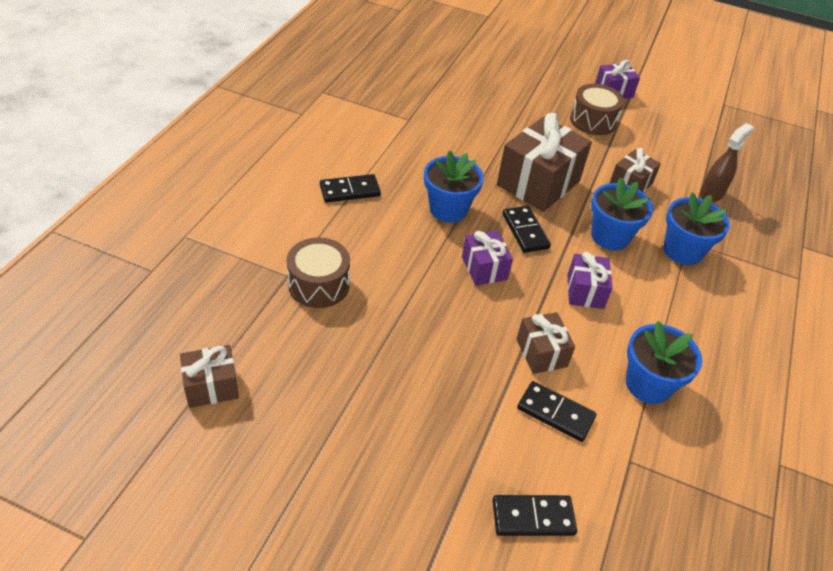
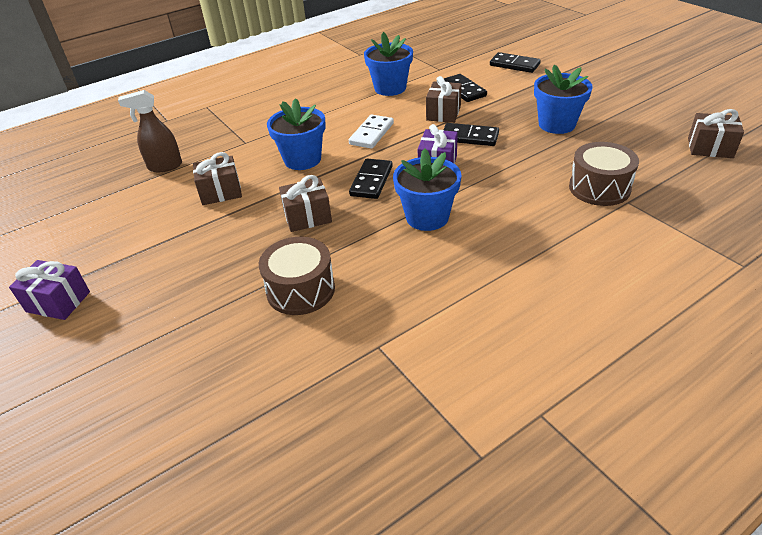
camera: 140 degrees left, 5 degrees down
(350, 191) = (525, 265): black domino -> black domino (469, 137)
(538, 183) = (307, 217): brown gift -> brown gift, size x0.54
(585, 291) = (371, 134): purple gift -> white domino
(593, 121) = (149, 268): brown drum -> brown drum (300, 290)
(682, 251) = (260, 138): blue flower pot -> blue flower pot (556, 124)

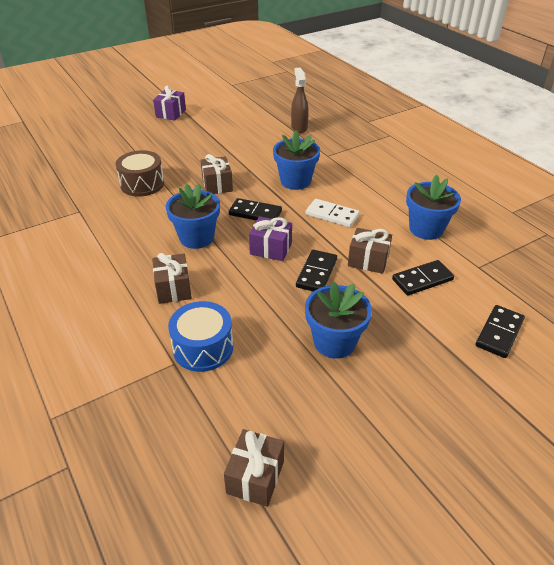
camera: 90 degrees right, 0 degrees up
(221, 192) = (259, 150): brown gift -> brown gift (173, 288)
(599, 188) = (203, 348): brown drum -> blue drum

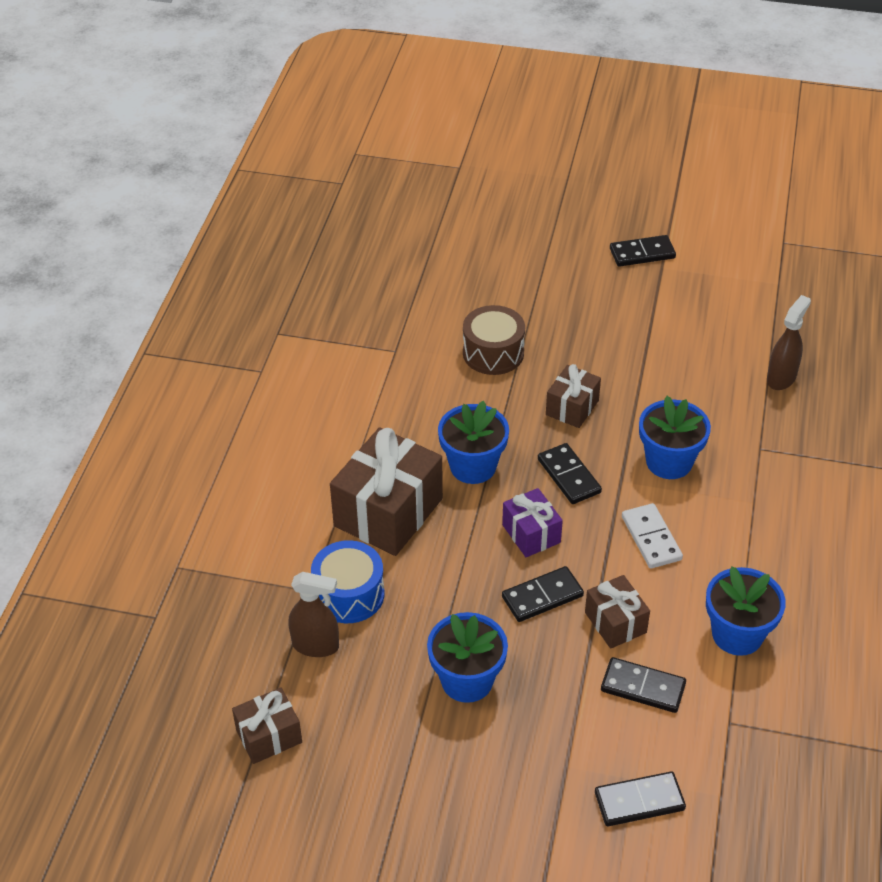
camera: 45 degrees right, 5 degrees up
(171, 113) = (642, 253): purple gift -> black domino
(173, 288) = (388, 512): brown gift -> brown gift, size x1.86
(218, 393) = (316, 645): none -> brown spray bottle

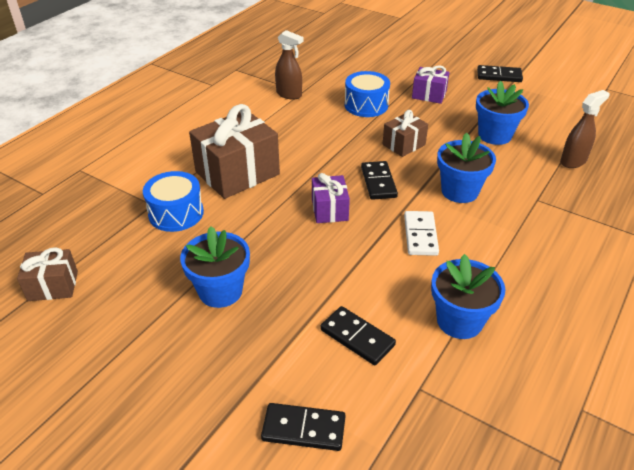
camera: 20 degrees right, 5 degrees down
(316, 645) = (130, 238): brown spray bottle -> brown spray bottle (289, 94)
(473, 466) = (313, 161): blue flower pot -> blue flower pot (494, 135)
(493, 353) = (366, 105): brown drum -> blue drum
(542, 596) = (313, 251): black domino -> none
(566, 312) = (429, 95): none -> purple gift
(615, 622) = (360, 284): brown gift -> none

